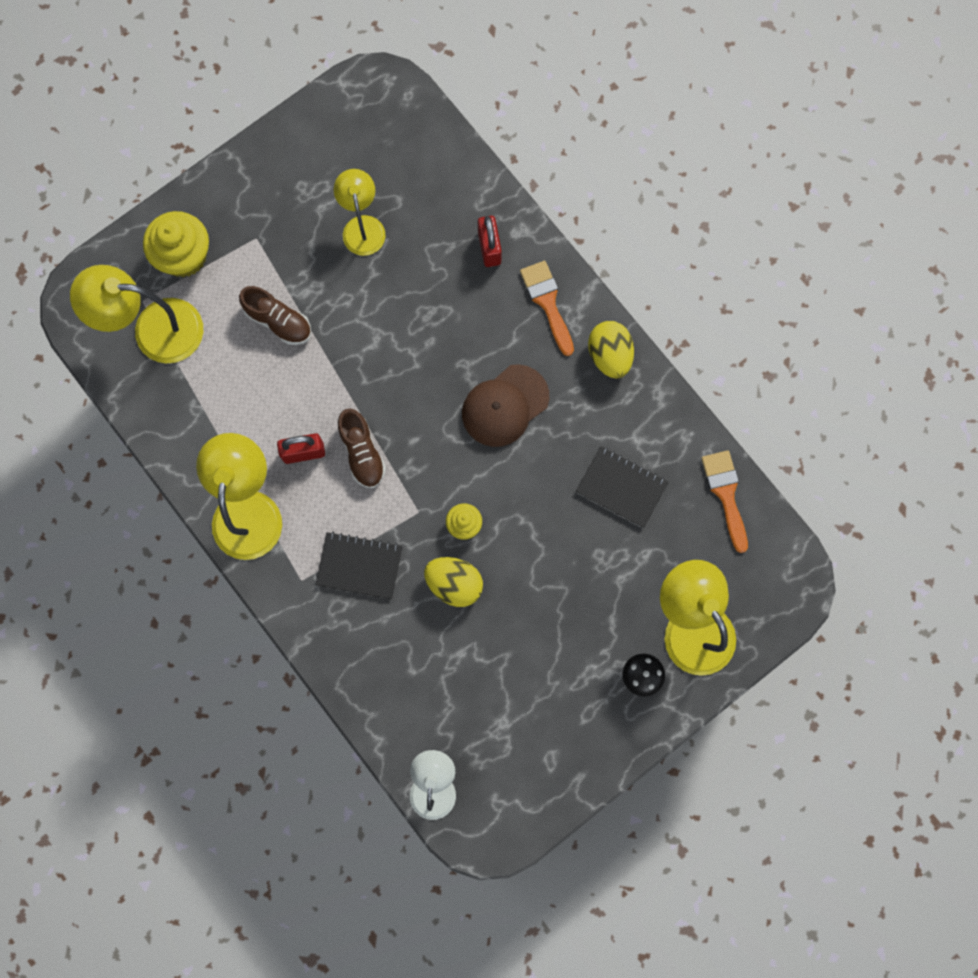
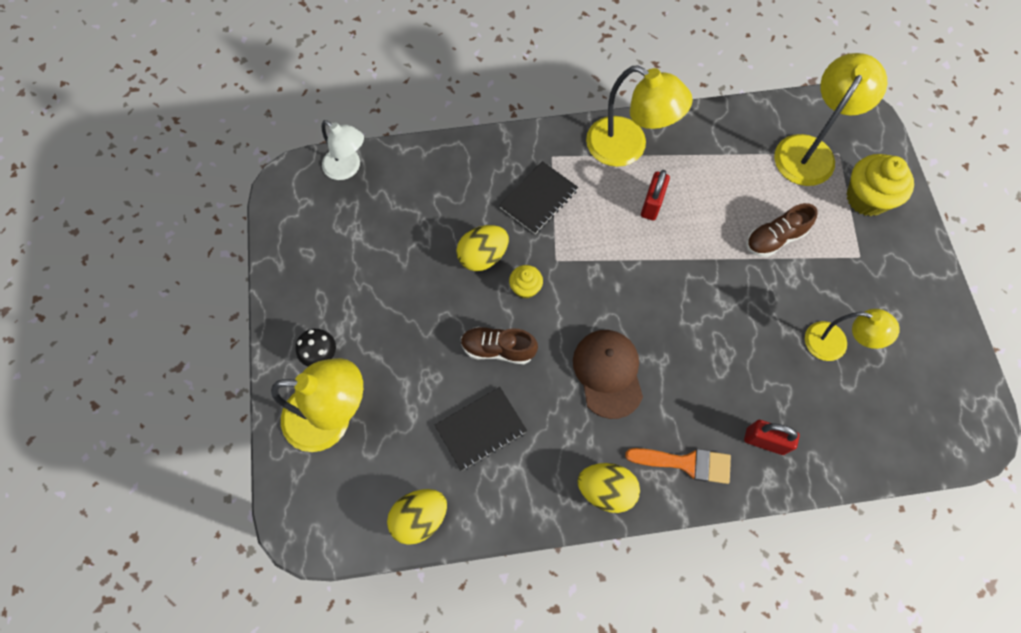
camera: 120 degrees right, 10 degrees down
(362, 453) = (628, 244): brown shoe -> brown shoe (498, 349)
(725, 494) = (420, 518): orange brush -> yellow egg

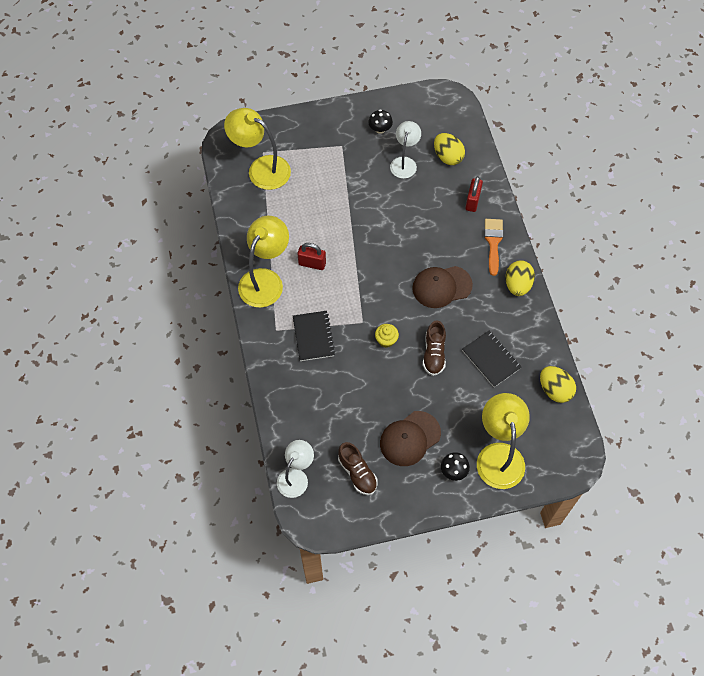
camera: 95 degrees left, 5 degrees down
(375, 303) = (410, 438): none -> brown cap
(483, 256) = (364, 370): yellow egg -> yellow egg (447, 157)
(538, 199) = (313, 336): black notebook -> black notebook turned 45 degrees clockwise
(774, 238) = (332, 191): brown shoe -> brown shoe (357, 473)
(835, 344) = (404, 162): yellow lamp -> white lamp
(866, 198) = (297, 139): yellow cupcake -> none
(898, 314) = (380, 129): none -> black mushroom

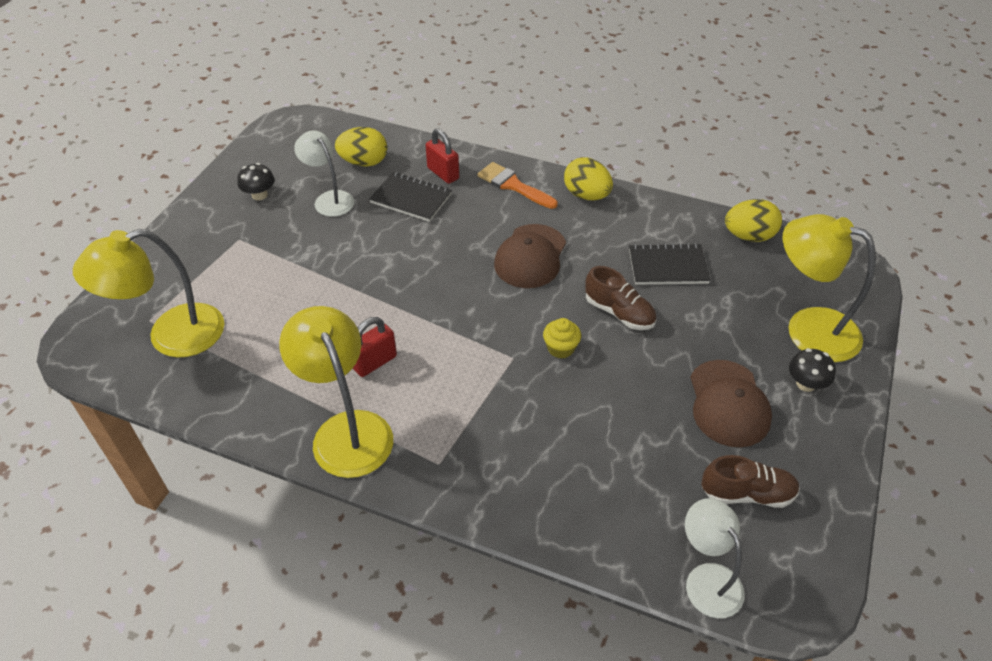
camera: 55 degrees left, 15 degrees down
(313, 336) = (488, 424): black notebook -> black notebook (411, 198)

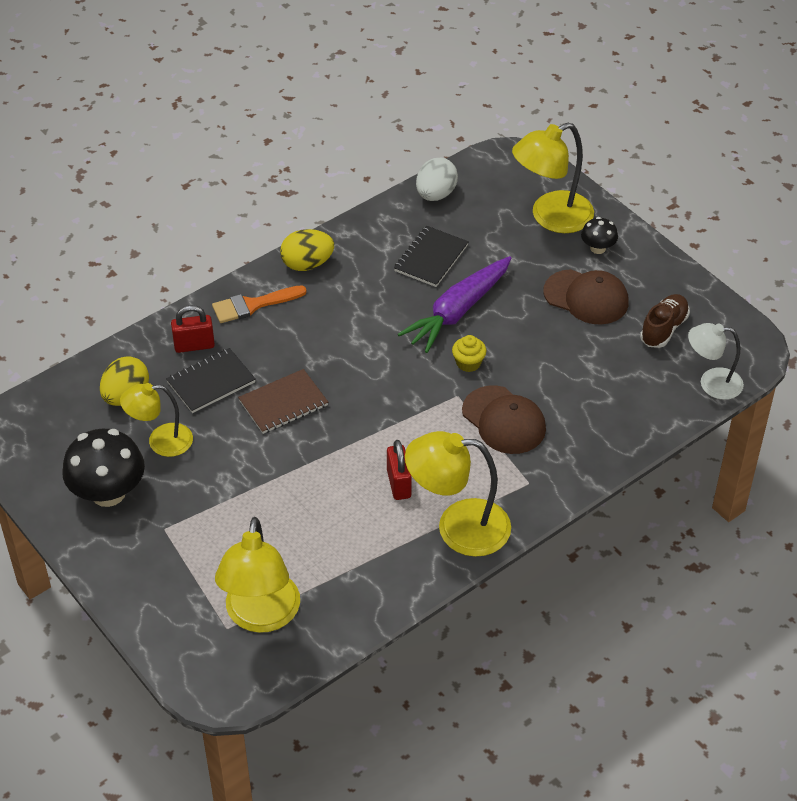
camera: 60 degrees left, 0 degrees up
(259, 195) = (108, 493): black mushroom -> black mushroom, size x1.94
(329, 199) = (161, 441): white lamp -> yellow lamp
(418, 248) = (283, 403): none -> brown notebook
(530, 256) = (353, 335): brown cap -> brown cap (504, 420)
(619, 313) = (458, 311): brown shoe -> purple carrot
(748, 236) = (435, 194): yellow egg -> white egg

